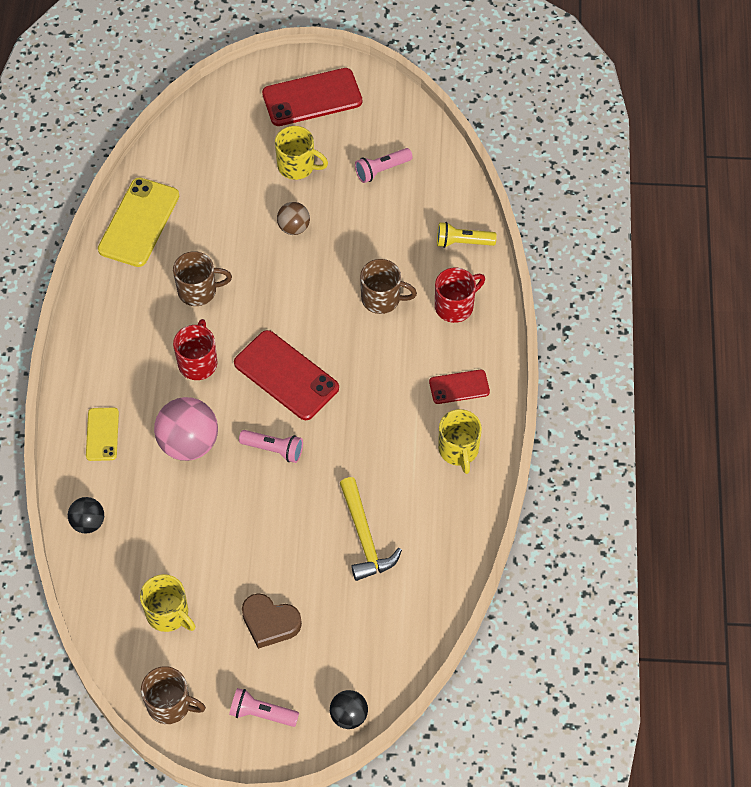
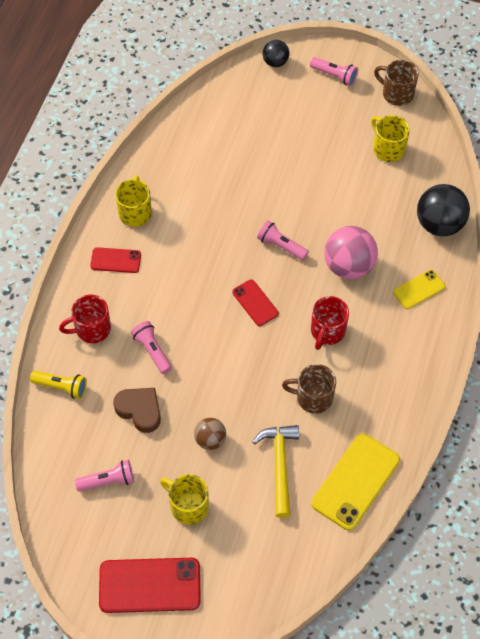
camera: 165 degrees left, 0 degrees up
(88, 522) = (439, 224): black ball -> black ball, size x1.78
(102, 434) = (419, 289): yellow phone -> yellow phone turned 45 degrees clockwise
(270, 622) = (315, 127): brown heart -> brown heart (140, 410)
(286, 375) = (255, 303): red phone -> red phone, size x0.56
(365, 537) = (229, 167): yellow hammer -> yellow hammer (279, 465)
(382, 299) = (152, 351): brown mug -> pink flashlight

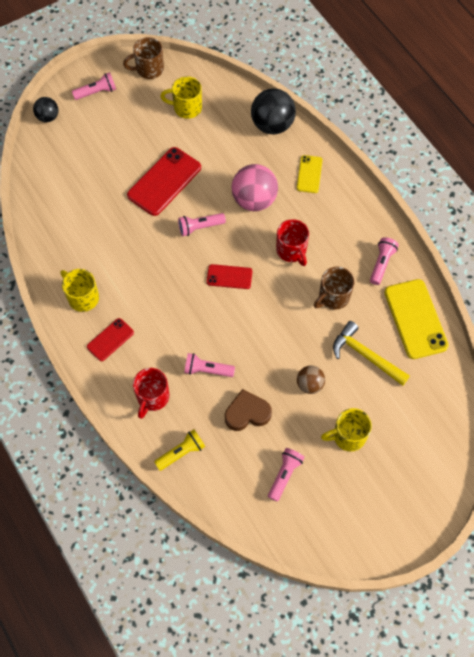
camera: 50 degrees left, 5 degrees up
(150, 585) = (387, 505): red phone -> red phone (164, 181)
(385, 413) = (381, 263): none -> pink flashlight

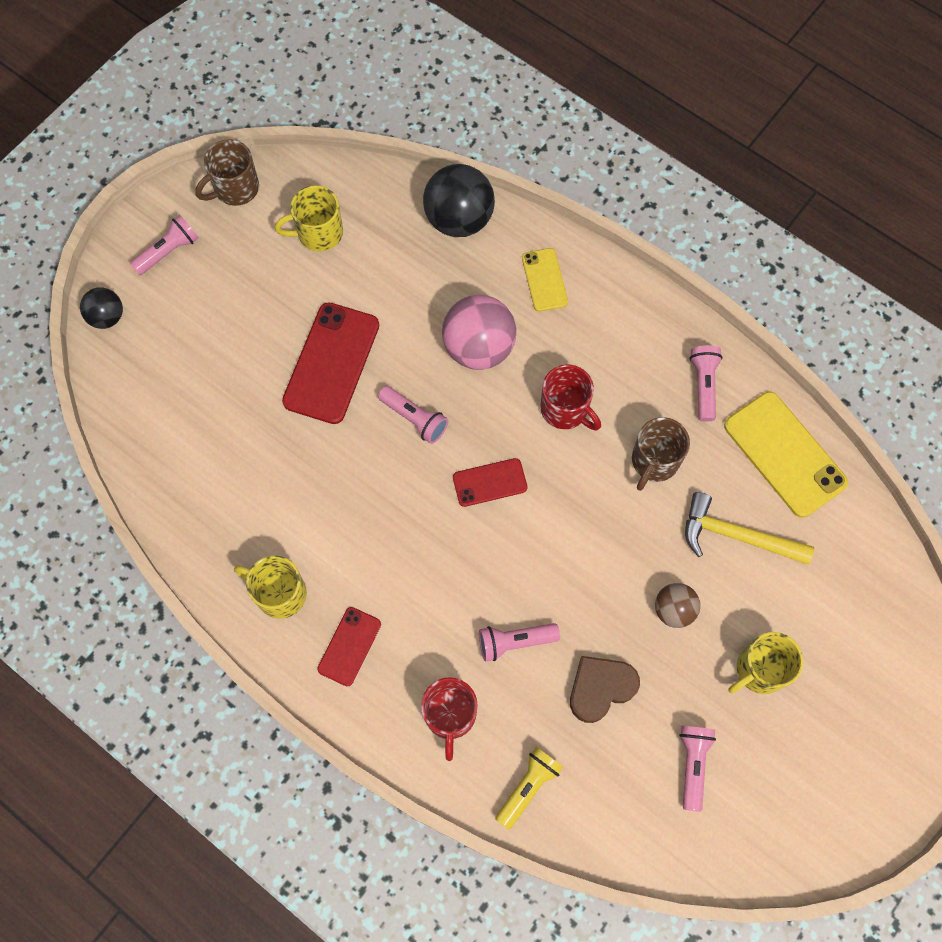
camera: 20 degrees left, 5 degrees up
(200, 227) = (414, 419): pink flashlight -> pink flashlight turned 105 degrees counterclockwise

